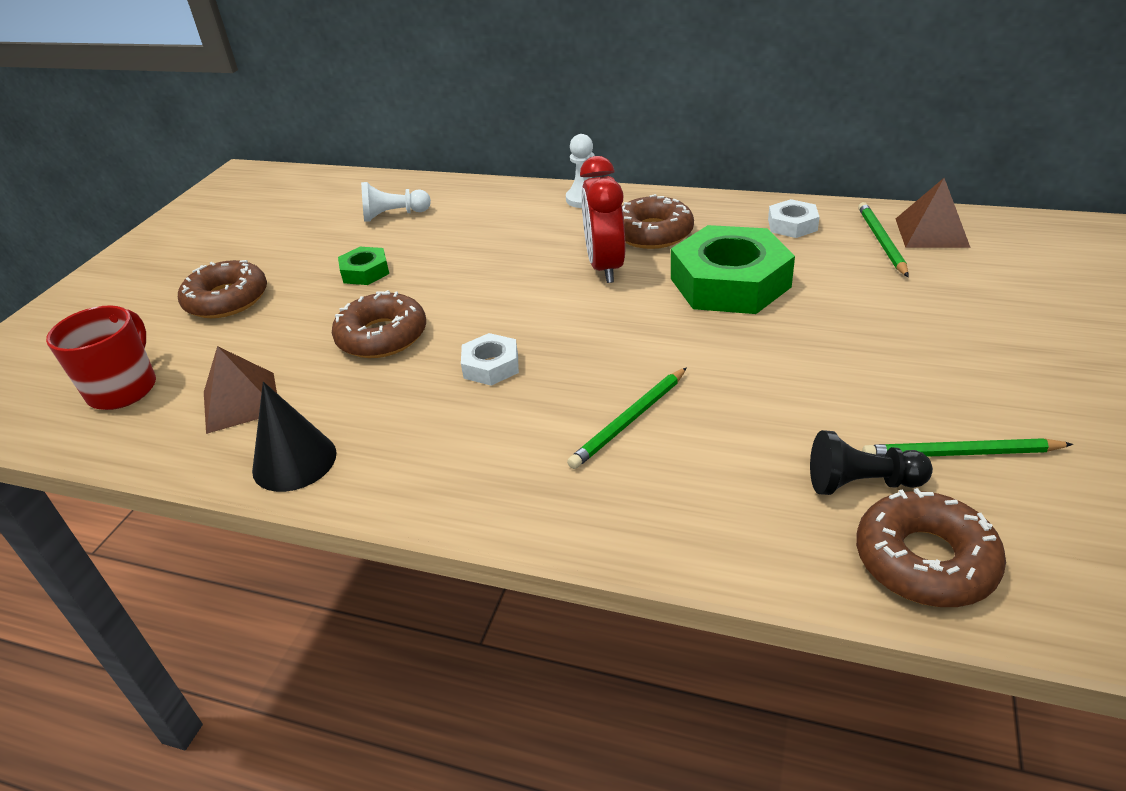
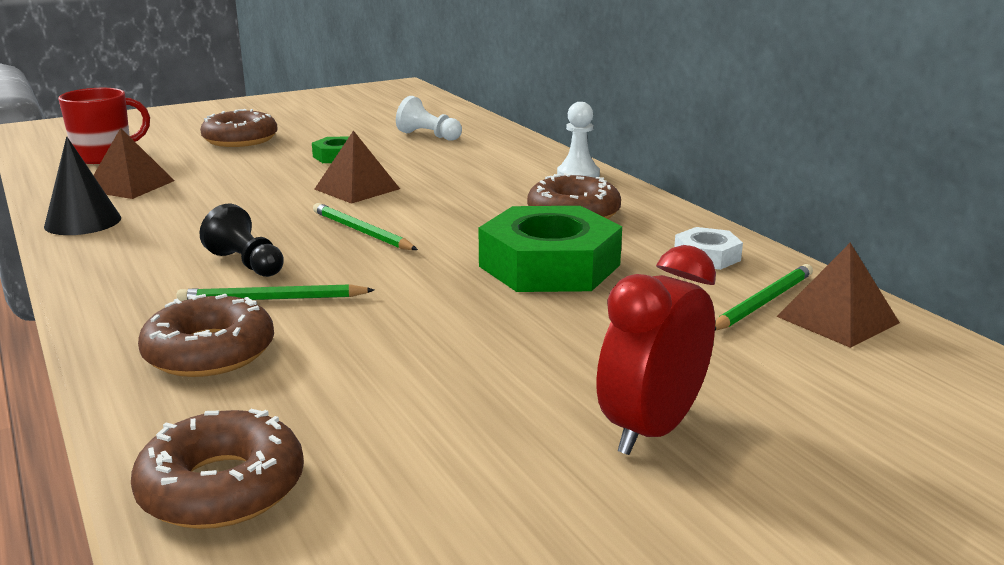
camera: 40 degrees right, 15 degrees down
(382, 336) = (264, 190): brown donut -> brown donut (209, 352)
(457, 293) = (357, 189): none -> brown pyramid
(491, 366) = (277, 231): white nut -> none
(605, 267) = (484, 216): red clock -> red clock (651, 429)
(861, 483) = (308, 421): black pawn -> black pawn (246, 263)
(960, 453) = (426, 456): green pencil -> green pencil (361, 231)

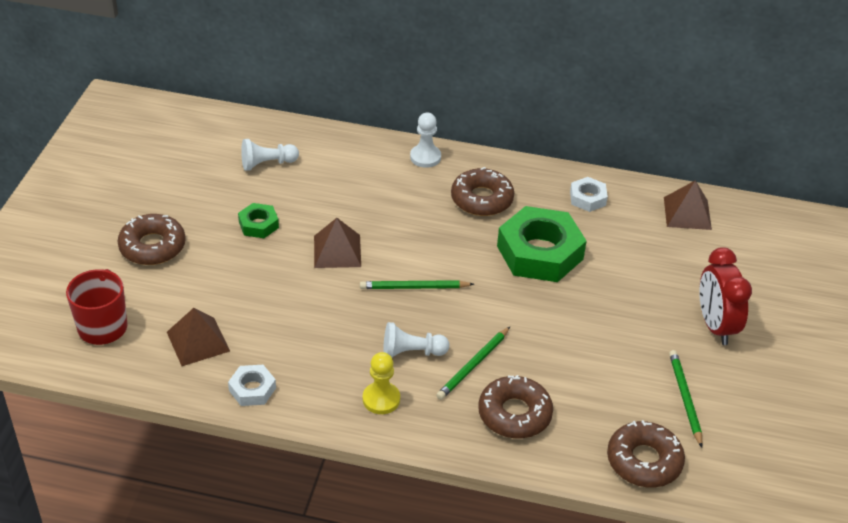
camera: 50 degrees left, 20 degrees up
(83, 222) = (252, 389): black cone -> white nut
(139, 275) = (381, 399): none -> yellow pawn
(246, 263) = (411, 352): black pawn -> white pawn
(763, 302) = (650, 219): green pencil -> green pencil (685, 398)

